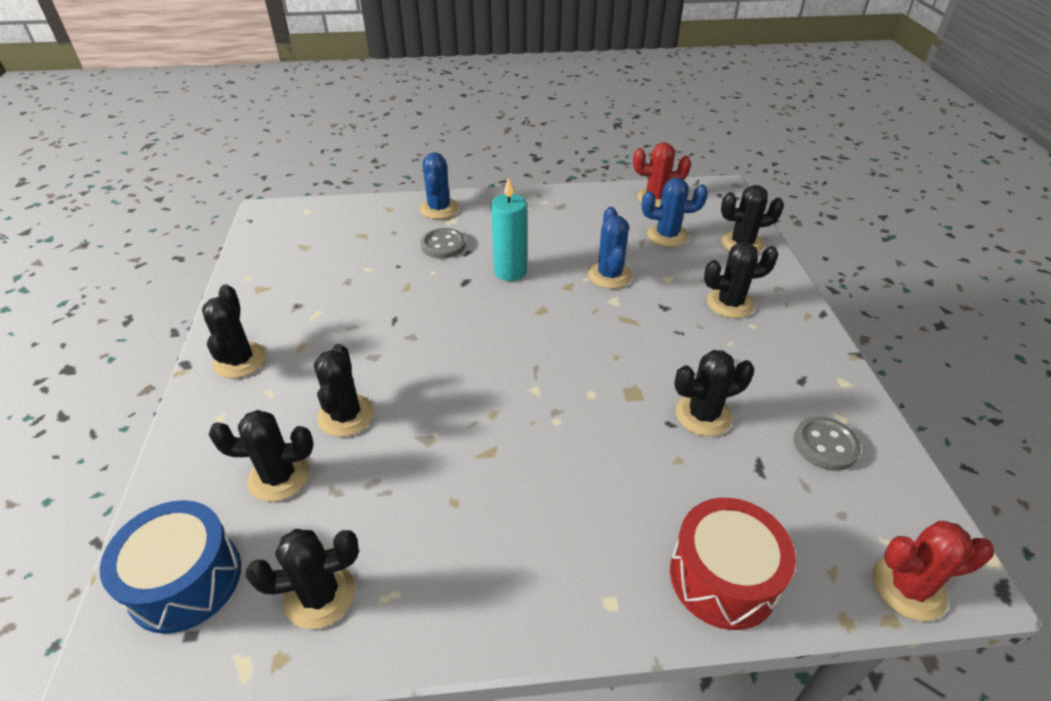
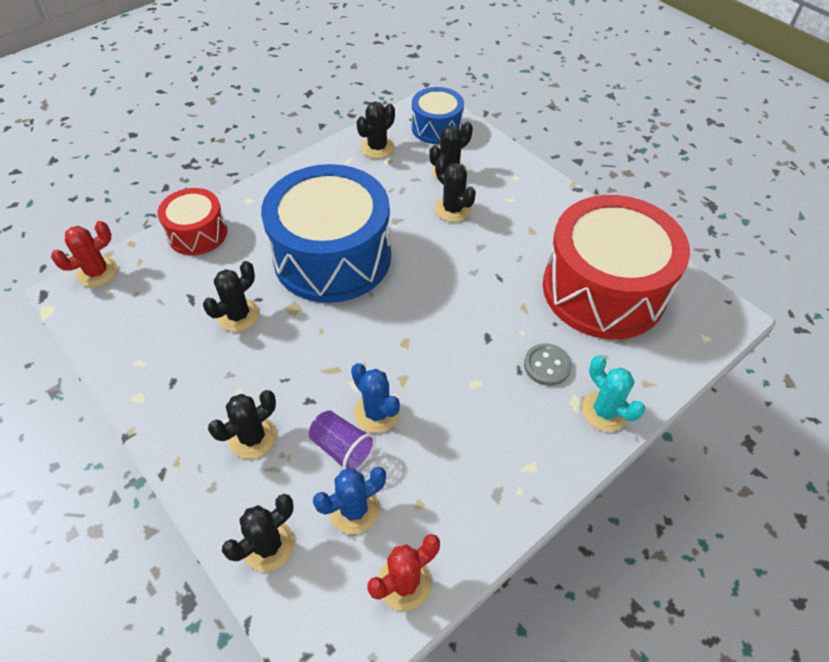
camera: 145 degrees right, 10 degrees up
(240, 360) = (552, 205): black cactus -> none
(323, 268) = (603, 289): none -> red drum
(439, 209) = (604, 411): blue cactus -> turquoise cactus
(510, 271) = (463, 368): turquoise candle -> none
(546, 431) = (332, 256): none -> blue drum
(654, 267) = (342, 448): none -> purple cup
(825, 445) = (149, 334): grey button -> none

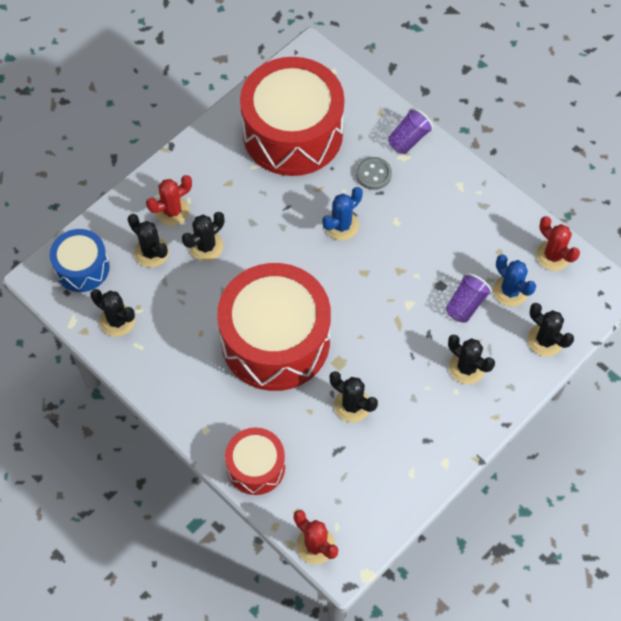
camera: 95 degrees left, 10 degrees up
(332, 256) = (275, 340): blue drum -> red drum
(377, 413) = (432, 285): blue cactus -> blue cactus (341, 225)
(496, 187) = (172, 211): none -> red cactus
(604, 411) = (408, 139): turquoise cactus -> purple cup

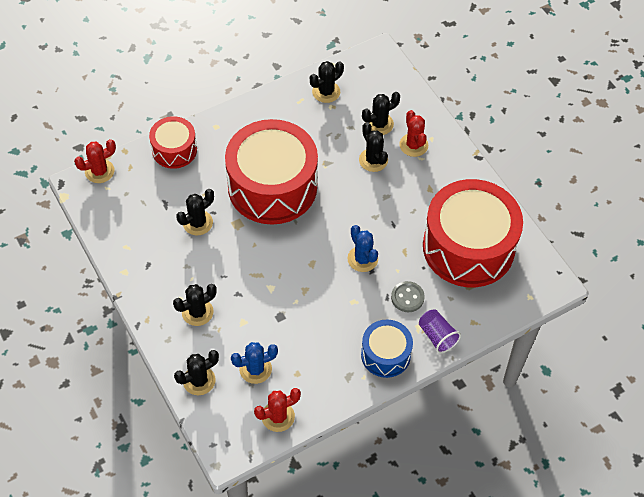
camera: 105 degrees right, 5 degrees down
(82, 267) = (379, 79): blue drum -> blue drum (385, 355)
(465, 305) = (255, 330): purple cup -> none

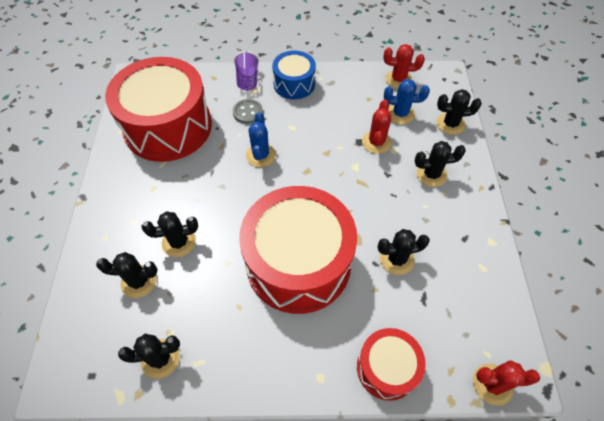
camera: 150 degrees left, 0 degrees up
(373, 160) = (179, 242): black cactus -> black cactus turned 75 degrees clockwise
(413, 145) = (127, 239): red cactus -> red cactus (376, 142)

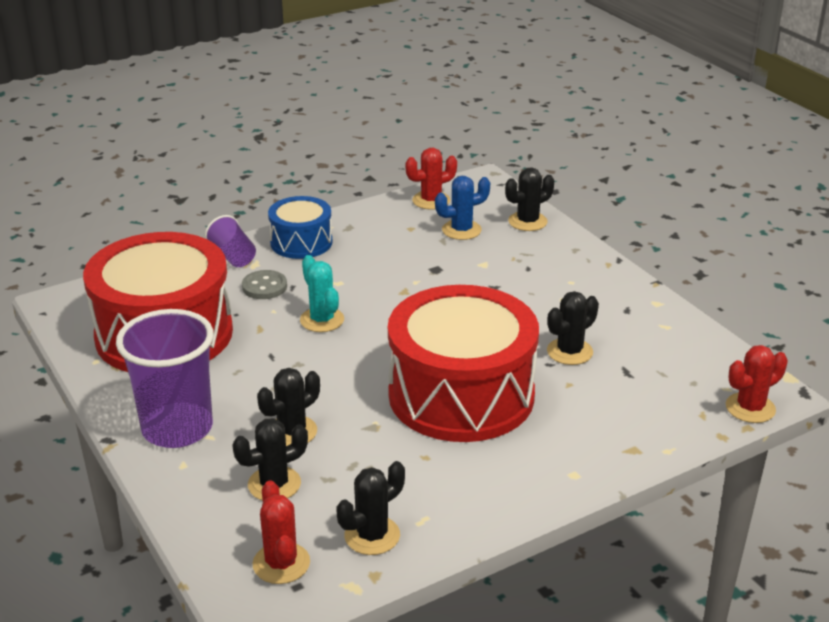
camera: 30 degrees left, 25 degrees down
(122, 207) = (177, 428): none -> purple cup
(261, 155) = (322, 320): blue cactus -> turquoise cactus
(376, 142) = (456, 263): red cactus -> red cactus (281, 563)
(387, 368) = (637, 438): red drum -> none
(431, 174) = (544, 270): black cactus -> none

